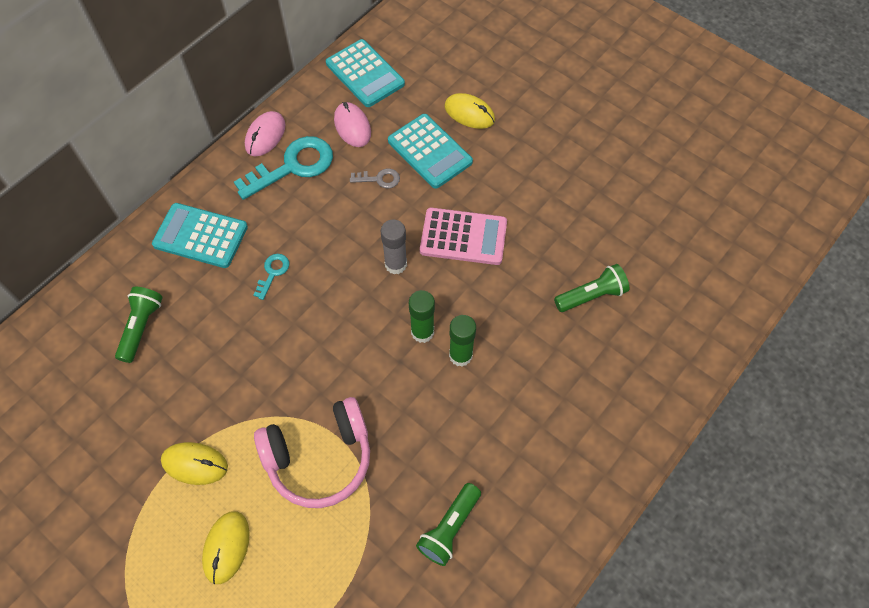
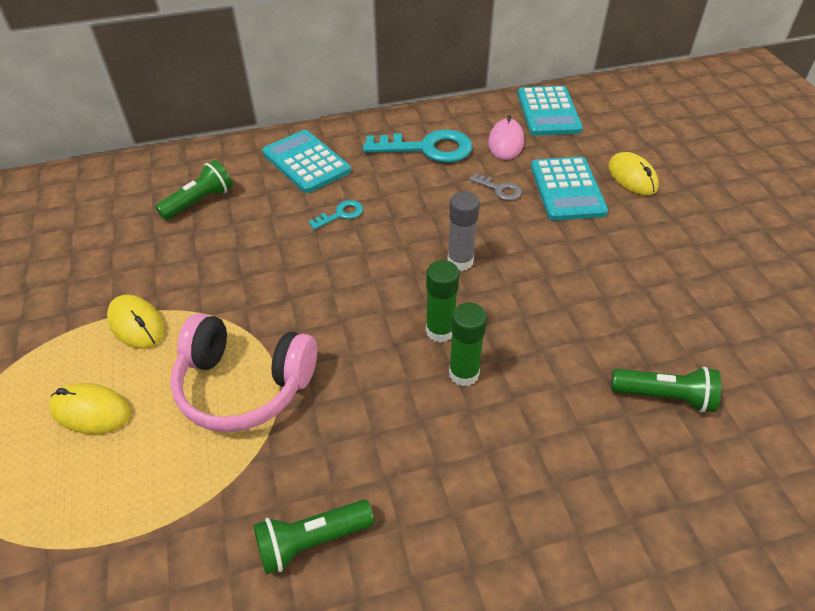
camera: 35 degrees right, 15 degrees down
(226, 547) = (91, 411): yellow mouse -> yellow mouse turned 60 degrees clockwise
(265, 136) = (422, 119): pink mouse -> none
(463, 237) = (549, 271): pink calculator -> none

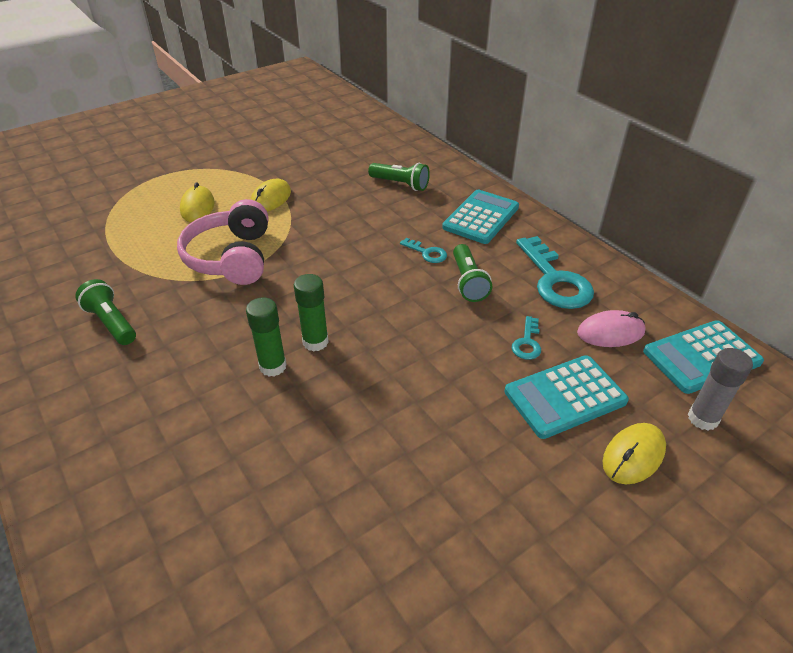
camera: 70 degrees right, 5 degrees down
(460, 261) = (406, 336): grey glue stick -> grey glue stick (702, 418)
(499, 189) = (527, 343): grey key -> turquoise key
(664, 396) = (284, 522): green flashlight -> green flashlight (468, 282)

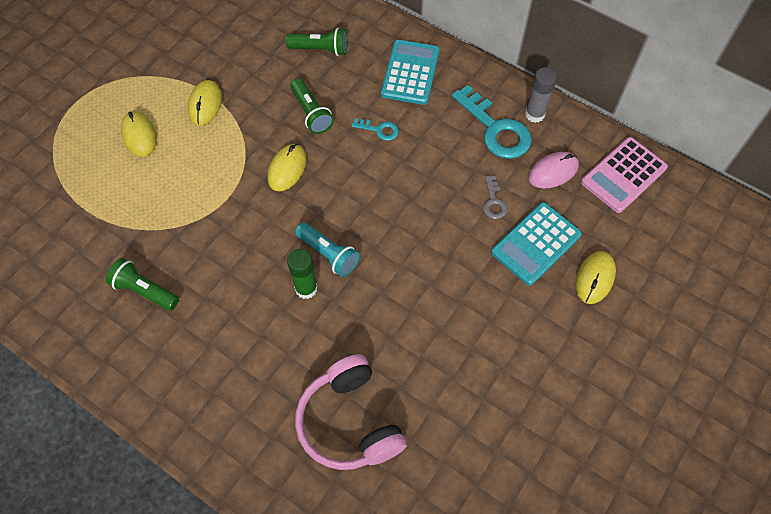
camera: 20 degrees left, 20 degrees up
(232, 257) = (209, 187): pink headphones -> pink headphones (350, 422)
(315, 342) = (328, 254): green glue stick -> turquoise flashlight
(316, 261) = (287, 169): none -> yellow mouse
(468, 282) = (426, 153): green flashlight -> green flashlight (311, 113)
(527, 343) = (493, 202): turquoise key -> grey key
(701, 357) = (623, 175): turquoise calculator -> pink calculator
(702, 418) = (634, 231): grey glue stick -> grey glue stick (534, 114)

